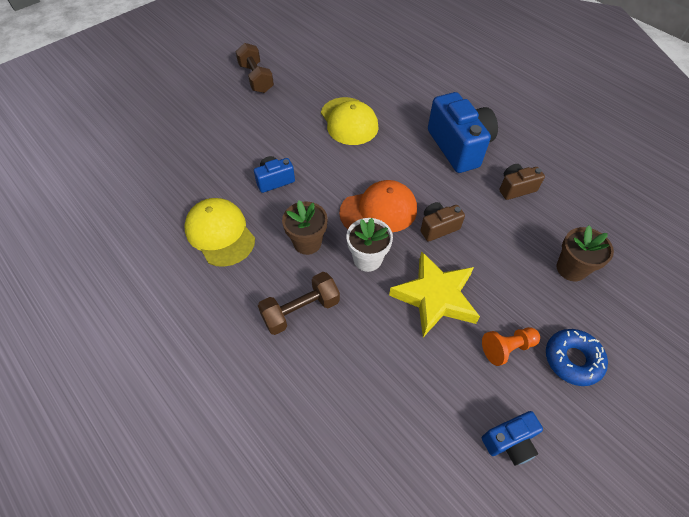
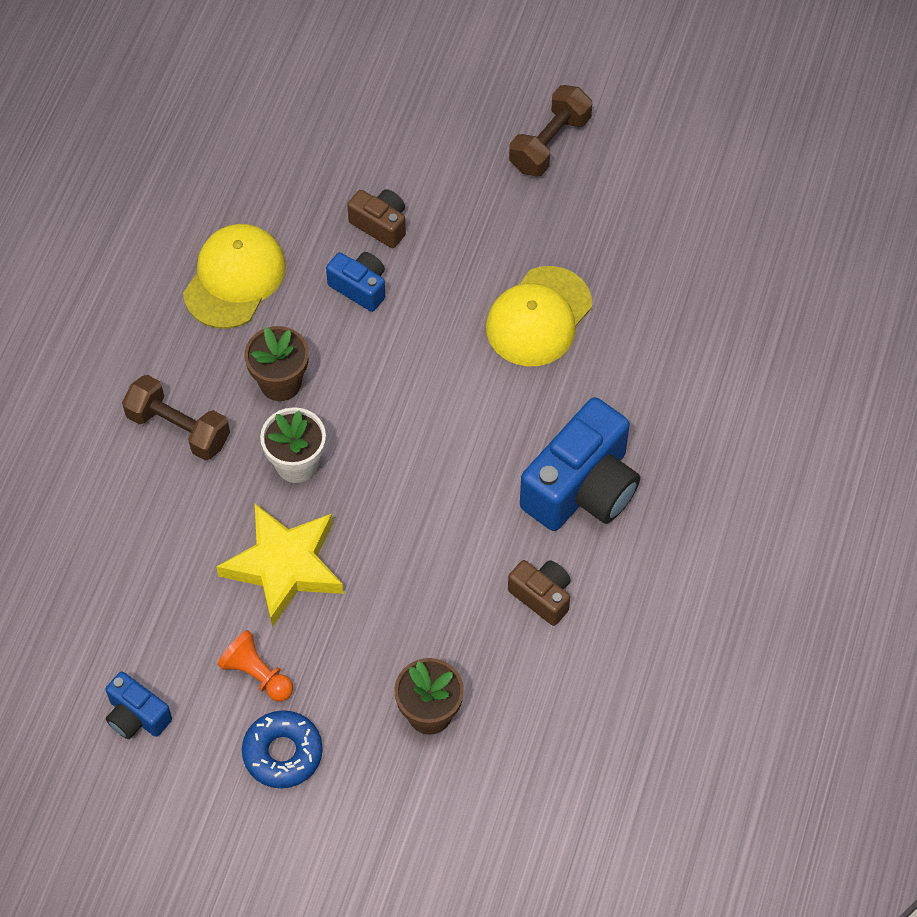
camera: 60 degrees right, 5 degrees up
(378, 211) = (386, 439): orange cap -> none
(438, 227) = (401, 524): brown camera -> brown camera (380, 225)

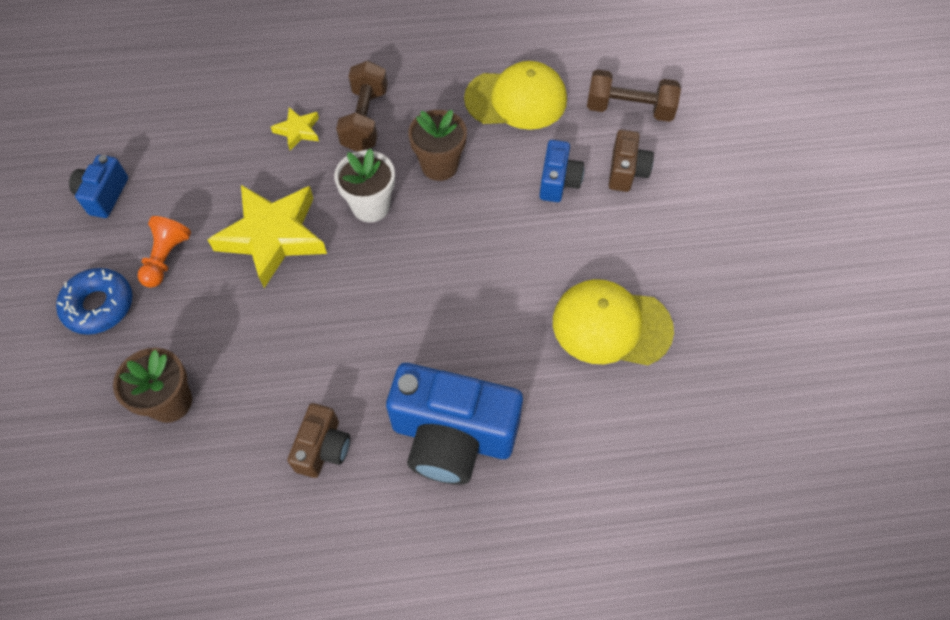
camera: 65 degrees right, 0 degrees up
(156, 498) = (298, 131): none -> yellow star
(549, 143) = (794, 260): brown dumbbell -> brown dumbbell (629, 109)

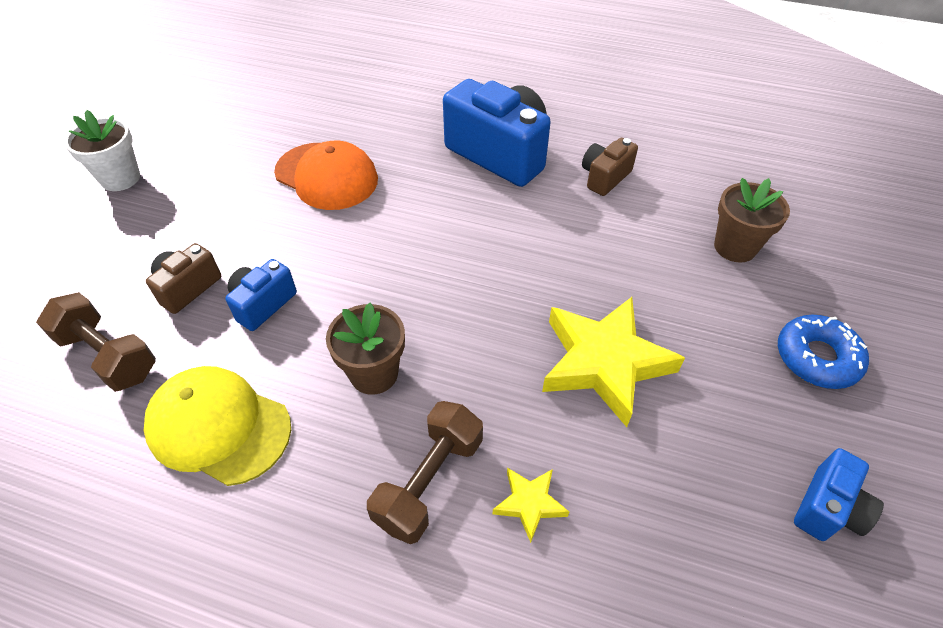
camera: 155 degrees left, 10 degrees down
(166, 258) = (736, 384): orange pawn -> none
(371, 206) = (478, 355): white flower pot -> white flower pot (120, 178)
(611, 325) = (326, 176): yellow cap -> orange cap

